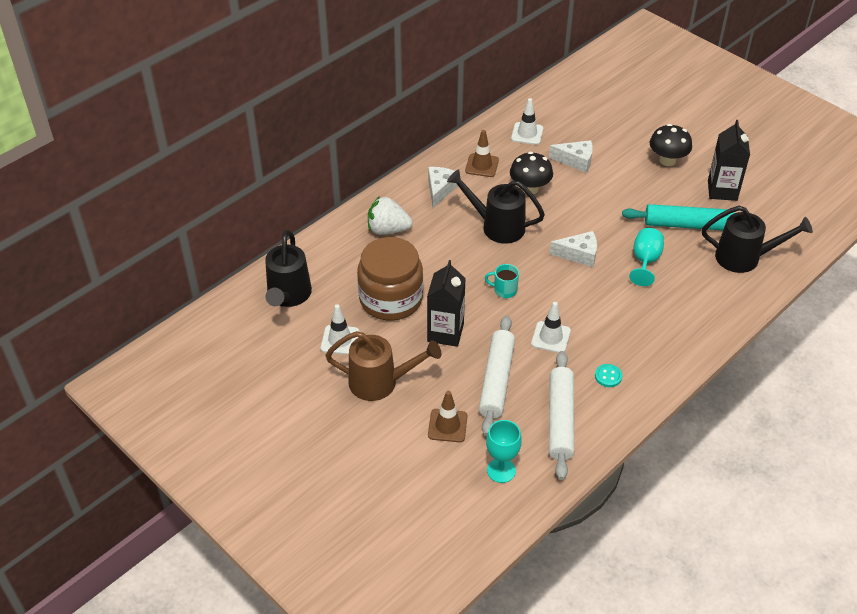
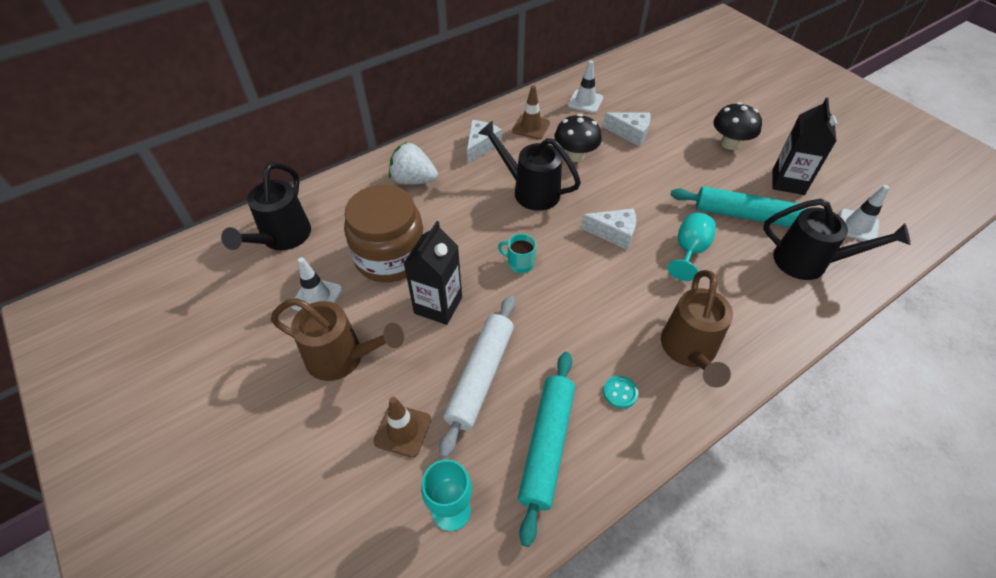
camera: 10 degrees right, 5 degrees up
(550, 337) = (559, 329): white traffic cone -> white traffic cone (857, 226)
(560, 419) = (547, 445): white rolling pin -> turquoise rolling pin
(656, 339) = (689, 351): none -> brown watering can

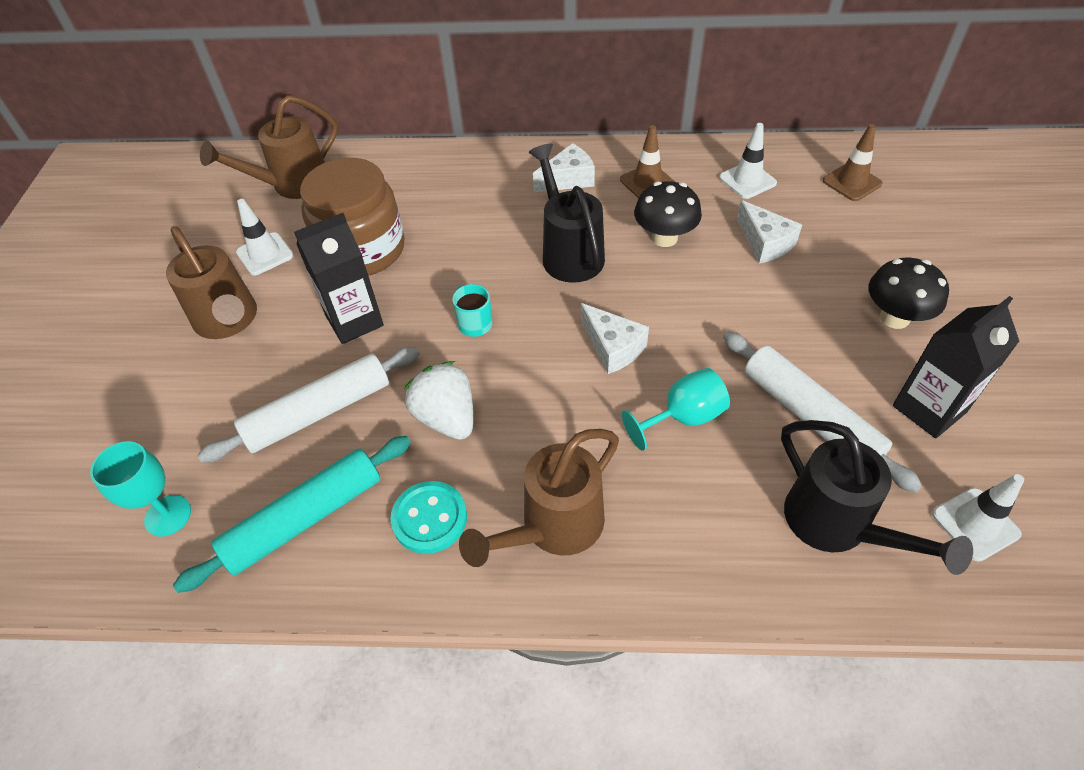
camera: 40 degrees right, 0 degrees up
(282, 238) = (292, 185): black watering can -> brown watering can
(403, 430) = (206, 417): brown traffic cone -> brown traffic cone (851, 182)
(413, 180) = (462, 184): white strawberry -> white strawberry (447, 418)
(620, 392) = (429, 518): turquoise button -> turquoise button, size x1.63
(744, 215) = (809, 416): turquoise rolling pin -> white rolling pin

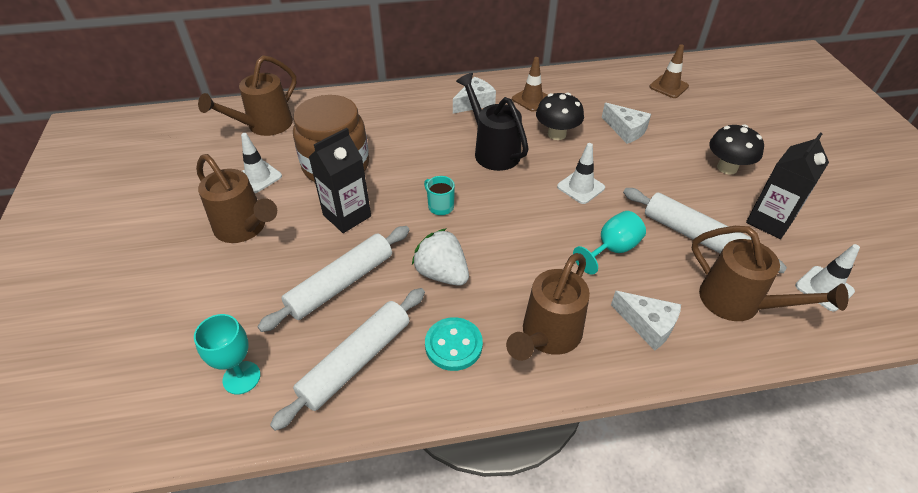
camera: 15 degrees left, 5 degrees down
(305, 518) = (356, 361): turquoise rolling pin -> white rolling pin
(613, 347) = (546, 210): white cheese -> white cheese (648, 325)
(747, 180) = (600, 92): white traffic cone -> white traffic cone (580, 187)
(837, 525) = (739, 303): black watering can -> brown watering can

